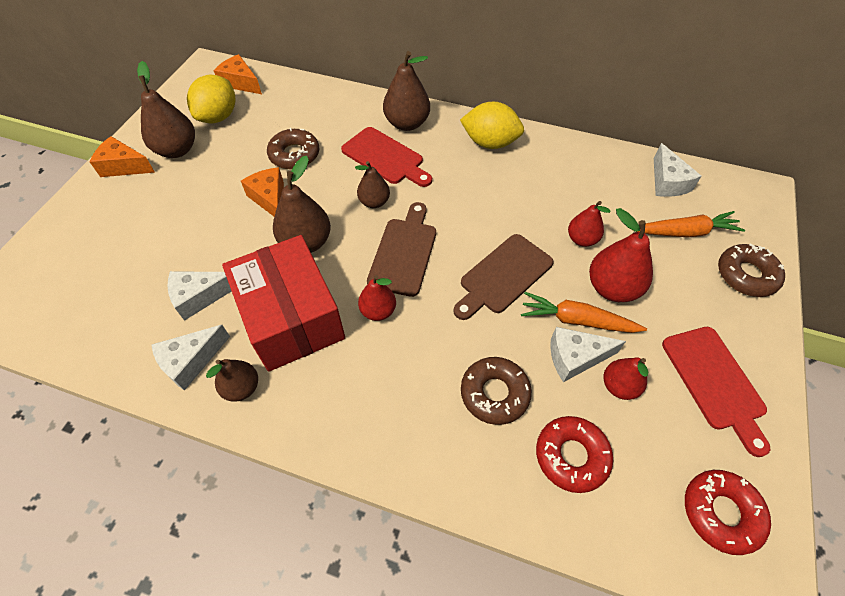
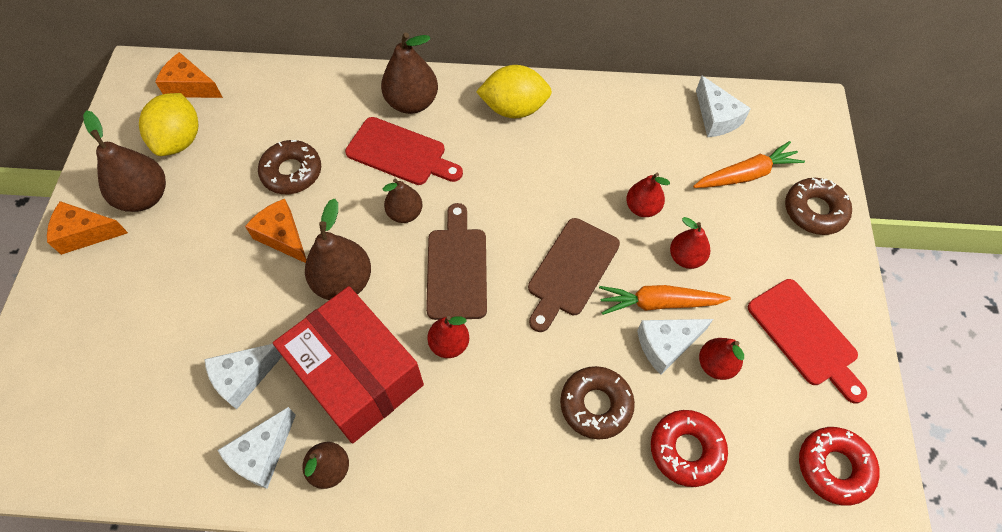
camera: 15 degrees left, 5 degrees up
(612, 288) = (686, 258): red pear -> red pear, size x0.62

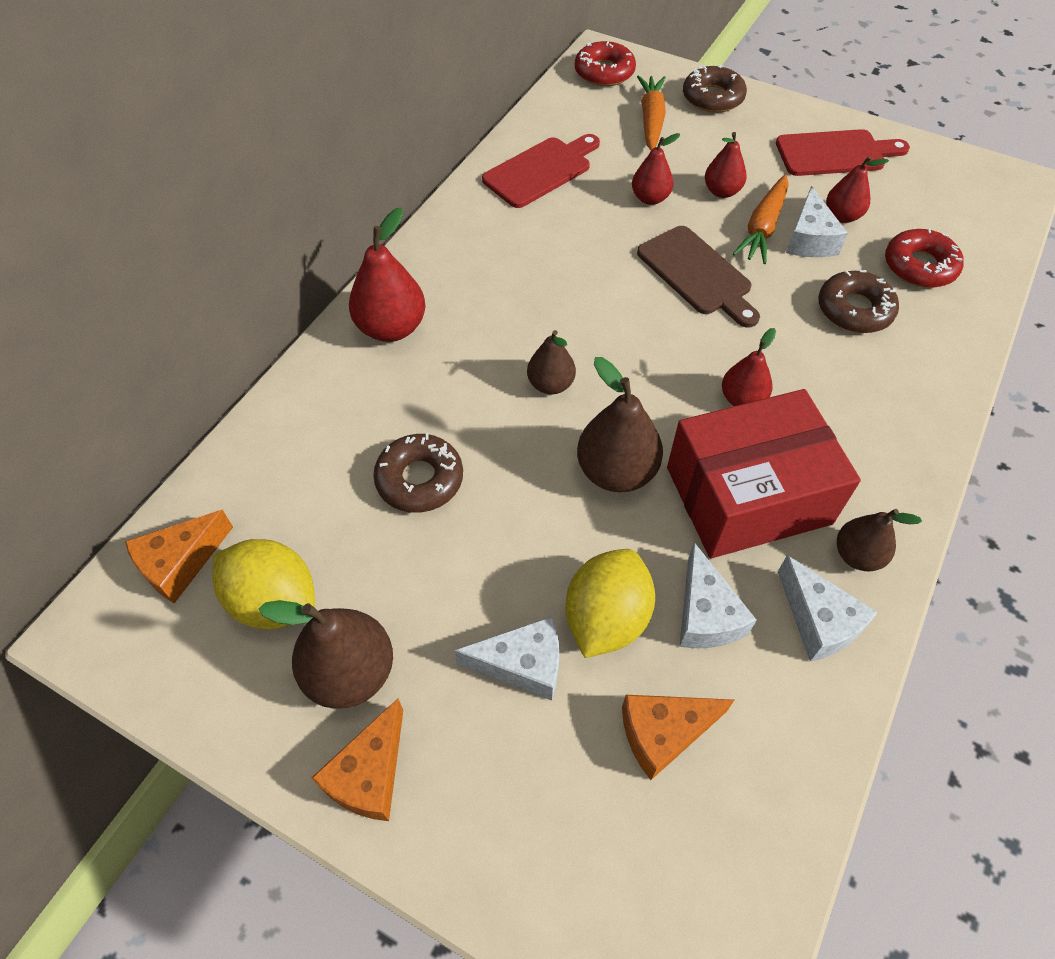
camera: 65 degrees left, 5 degrees down
(282, 236) = (516, 517): orange cheese -> orange cheese (663, 733)
(400, 153) = (460, 362): red cutting board -> red cutting board (540, 170)
(412, 102) = (391, 328): brown pear -> red pear
(457, 268) = (649, 362): brown cutting board -> none
(514, 108) = (463, 245): yellow lemon -> yellow lemon (606, 618)
(716, 117) = (574, 112): white cheese -> white cheese (522, 664)
(834, 467) = (961, 187): red donut -> red donut (604, 72)

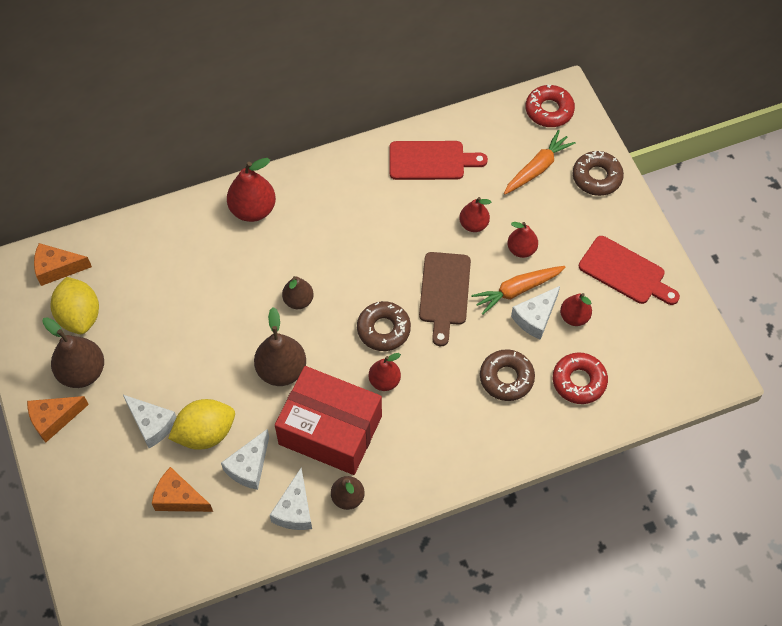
camera: 40 degrees right, 5 degrees up
(420, 479) = (190, 304): brown donut -> brown donut (383, 329)

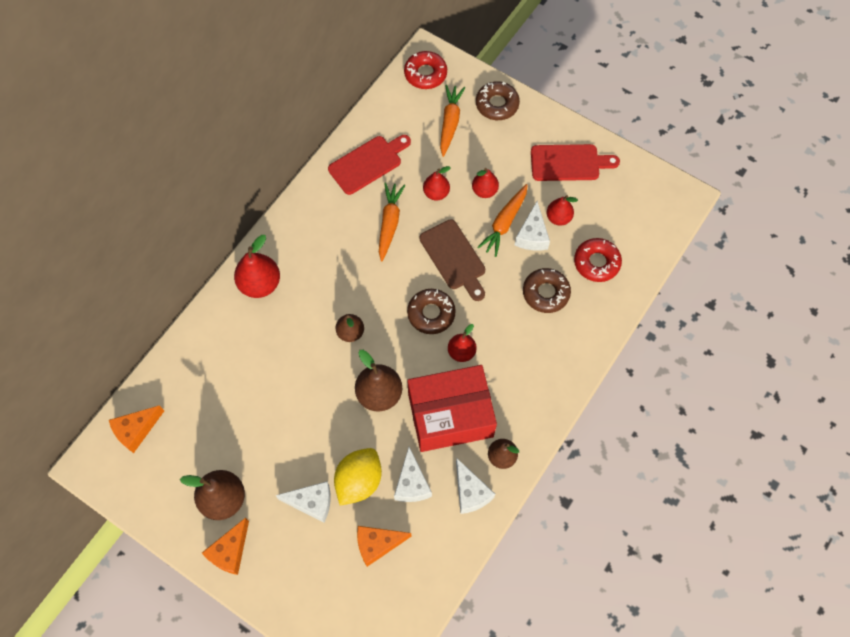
camera: 35 degrees left, 5 degrees up
(79, 316) = (185, 456): yellow lemon -> none
(409, 226) = (389, 223): none -> orange carrot

